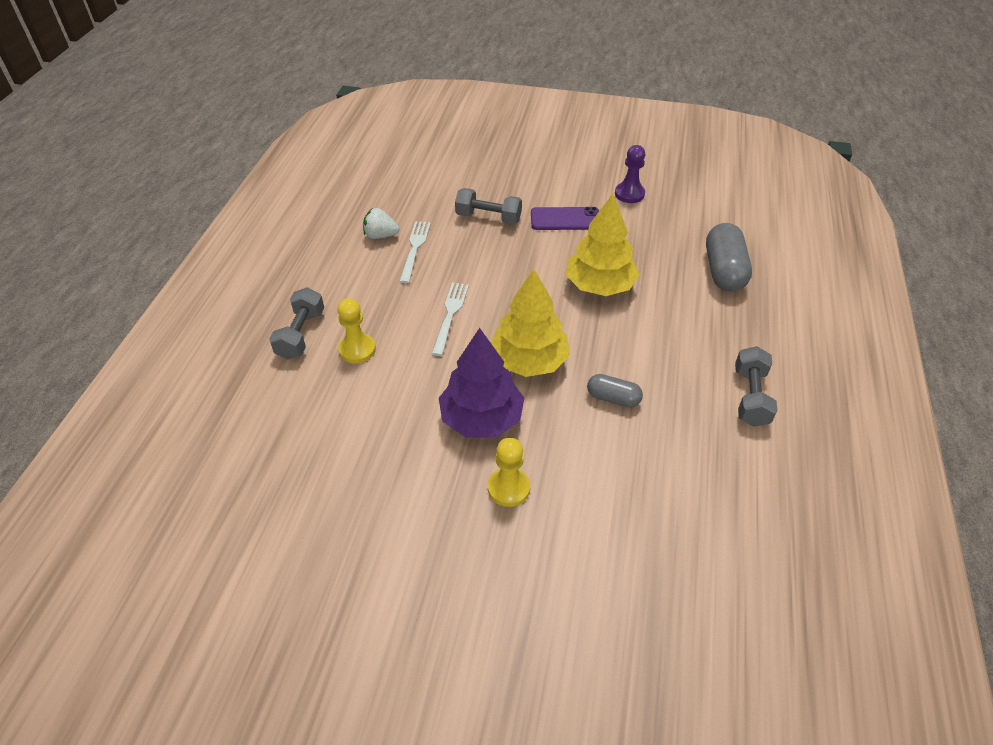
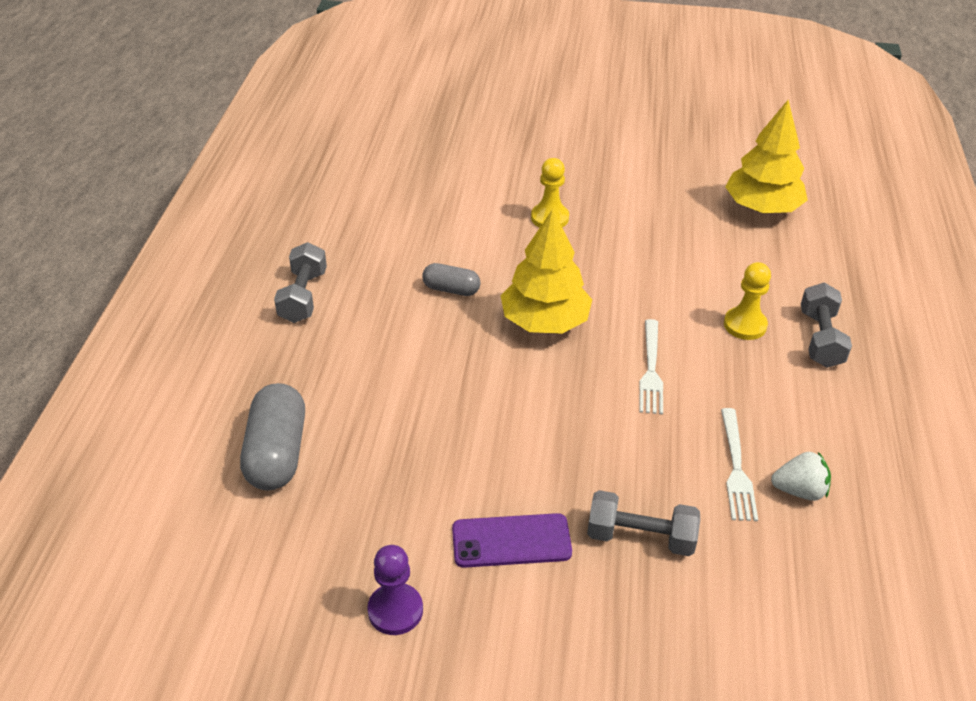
camera: 175 degrees right, 5 degrees down
(481, 418) = (586, 267): purple tree -> none
(600, 285) = (459, 420): yellow tree -> yellow tree (762, 208)

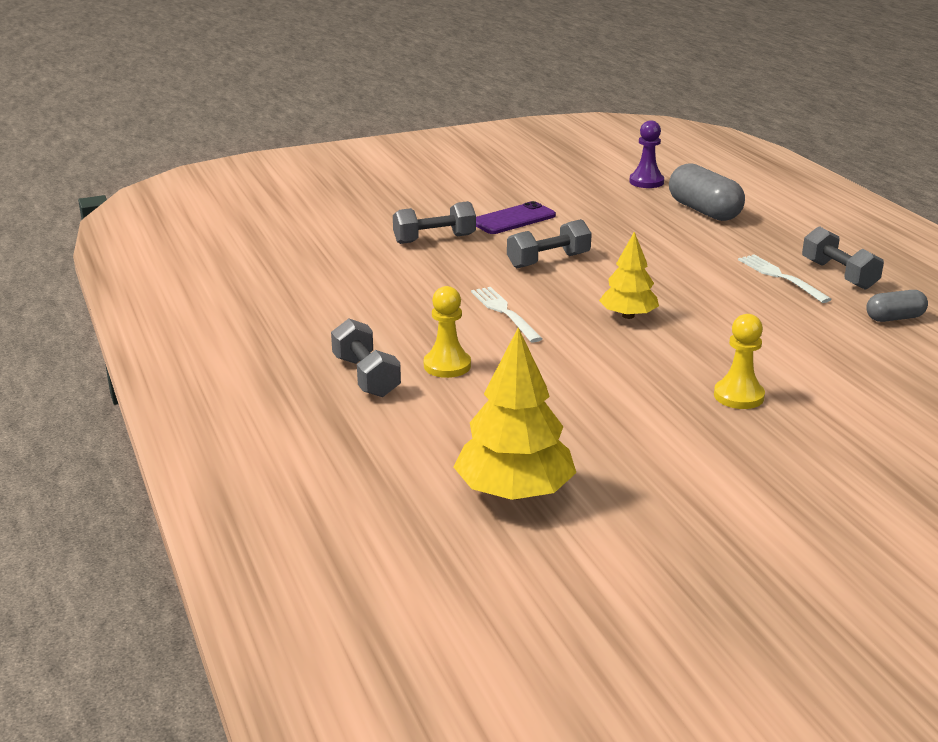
camera: 150 degrees right, 15 degrees down
(395, 610) = (547, 187): purple pawn -> purple pawn (646, 182)
(451, 289) = (736, 313): grey capsule -> grey capsule (894, 318)
(543, 433) = (548, 261): none -> grey dumbbell
(544, 321) = (628, 316): yellow tree -> yellow tree, size x0.63
(736, 469) = (391, 281): white fork -> white fork (780, 277)
(799, 490) = (337, 283): white strawberry -> none

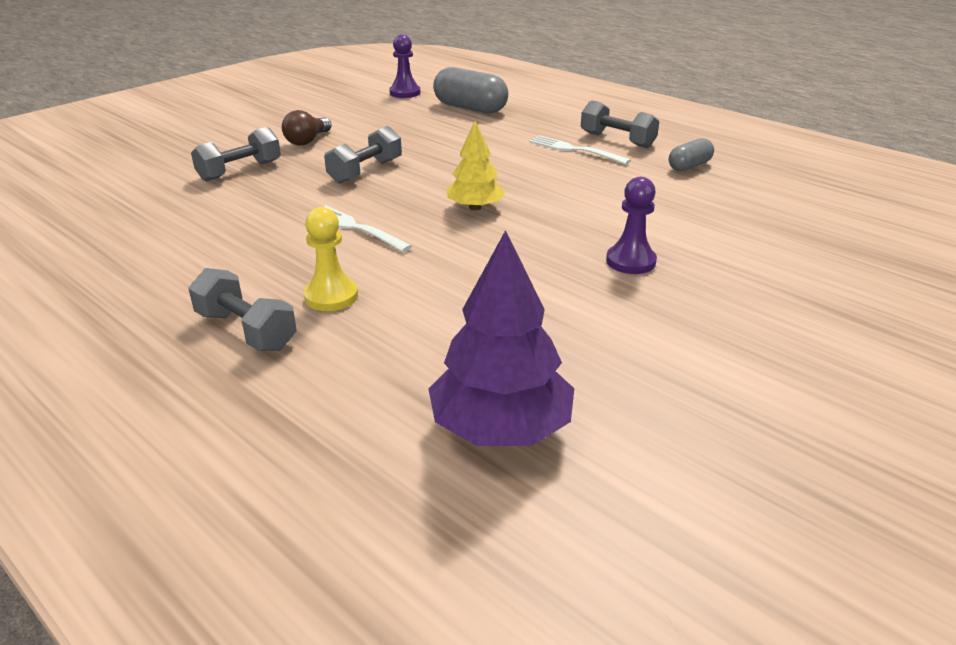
camera: 25 degrees left, 5 degrees up
(513, 219) = (307, 141): purple phone -> brown light bulb
(514, 492) = (501, 428): yellow tree -> purple tree
(738, 396) = (630, 261): yellow pawn -> purple pawn

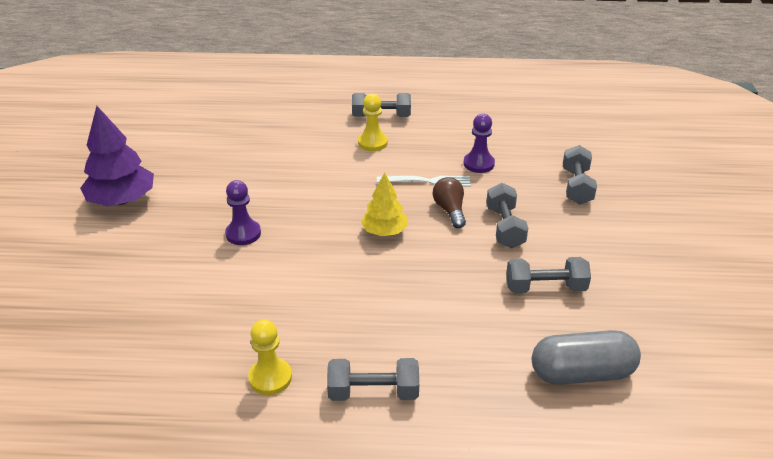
camera: 140 degrees right, 5 degrees up
(307, 141) = (605, 237): brown light bulb -> brown light bulb (450, 210)
(405, 93) = (690, 366): purple pawn -> purple pawn (478, 164)
(413, 137) = (545, 288): none -> grey dumbbell
(501, 428) = (234, 130): purple tree -> purple tree (122, 200)
(574, 150) = (395, 347): white fork -> none
(689, 166) = (270, 378): grey capsule -> yellow pawn

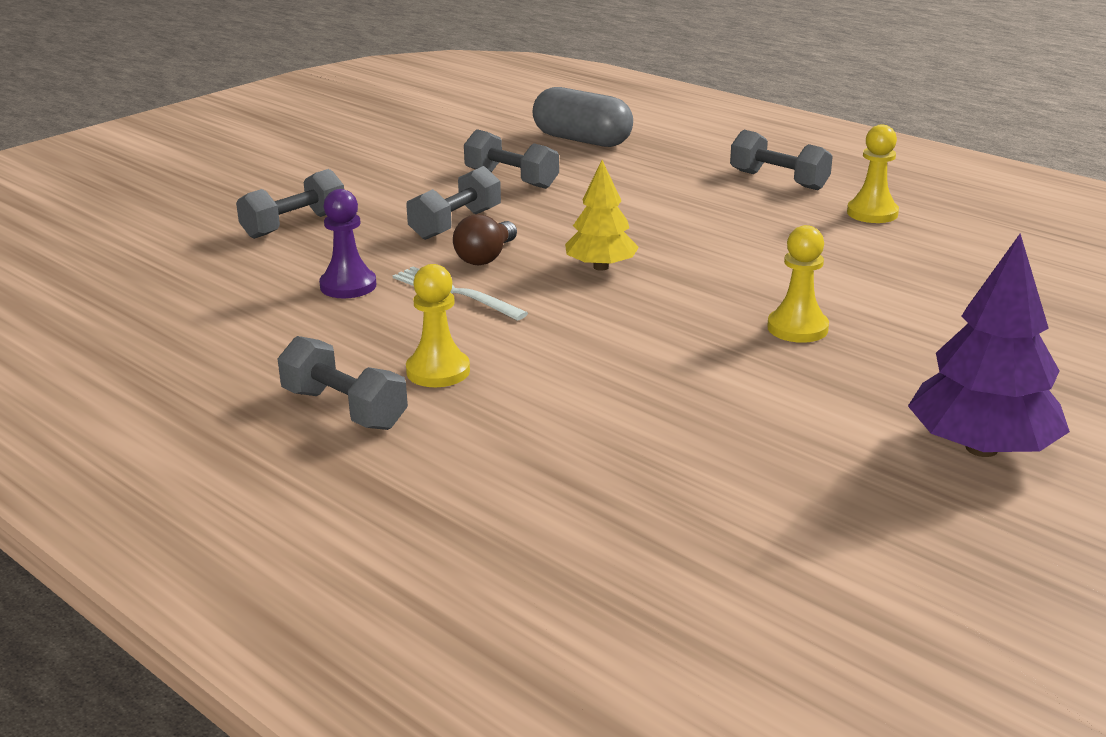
camera: 140 degrees left, 10 degrees down
(243, 234) = (797, 328): purple pawn -> yellow pawn

